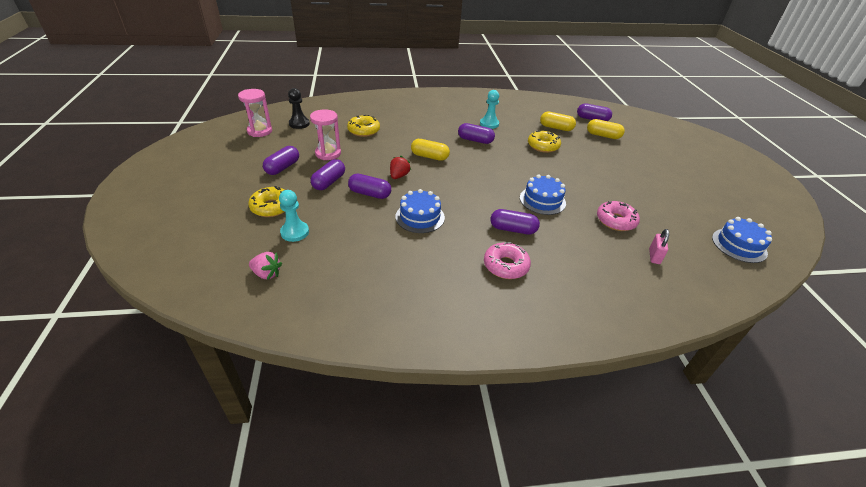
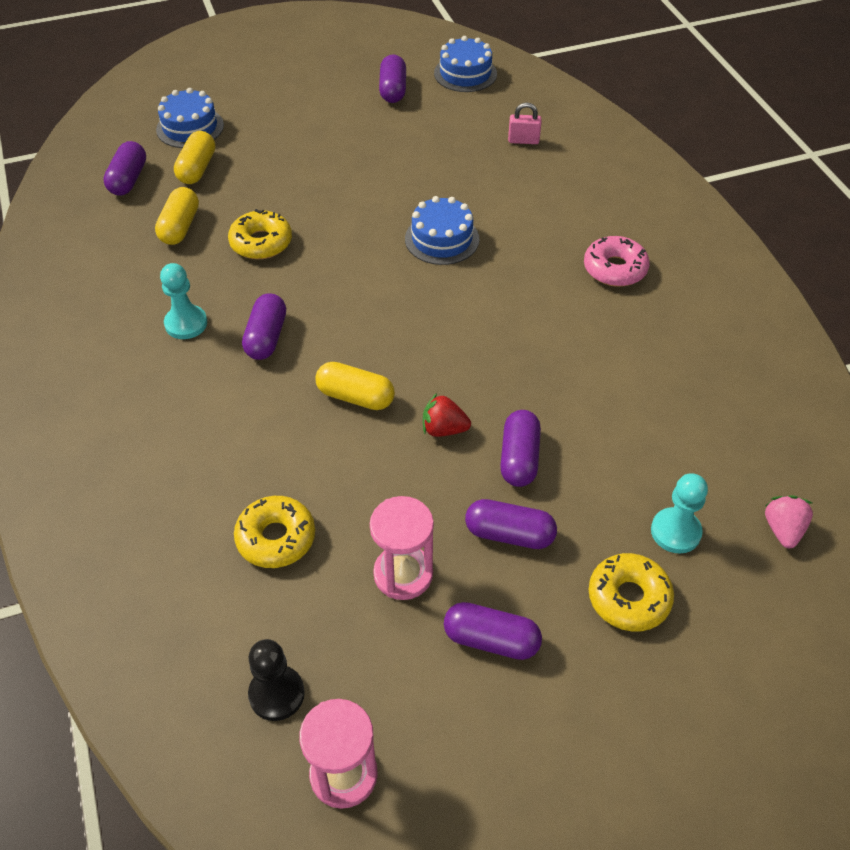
camera: 100 degrees left, 10 degrees up
(420, 217) = (553, 375): blue cake -> blue cake (190, 127)
(429, 157) = (355, 397): yellow capsule -> yellow capsule turned 75 degrees counterclockwise
(513, 229) = (532, 267): purple capsule -> purple capsule (393, 90)
(615, 221) = (461, 168): pink donut -> none

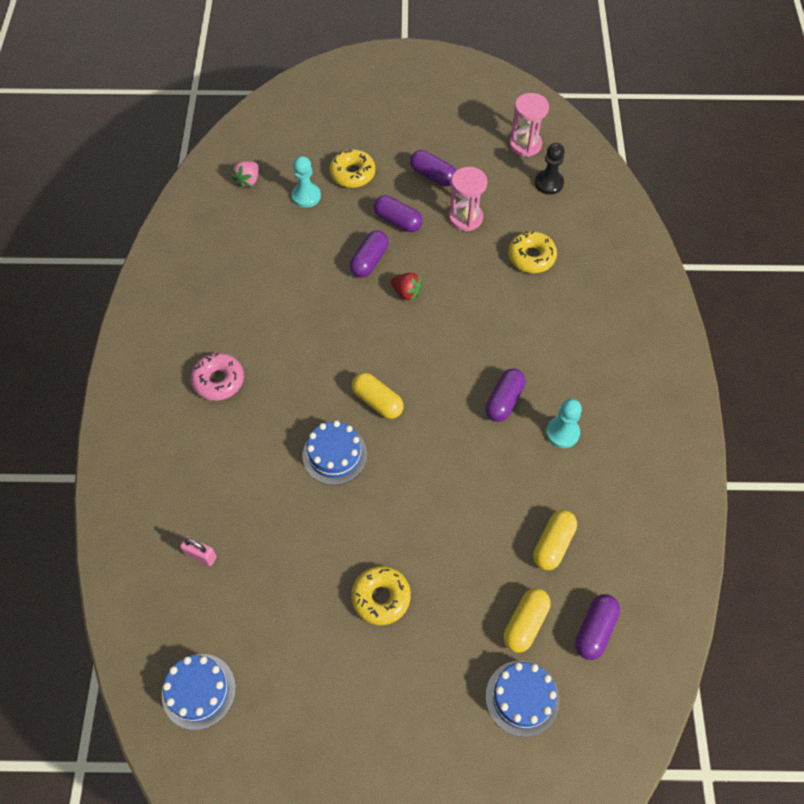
camera: 160 degrees left, 10 degrees up
(261, 242) = (485, 501): yellow donut -> yellow donut (381, 597)
(355, 397) = (455, 332): yellow capsule -> yellow capsule (377, 401)
(393, 90) = (288, 689): purple capsule -> none

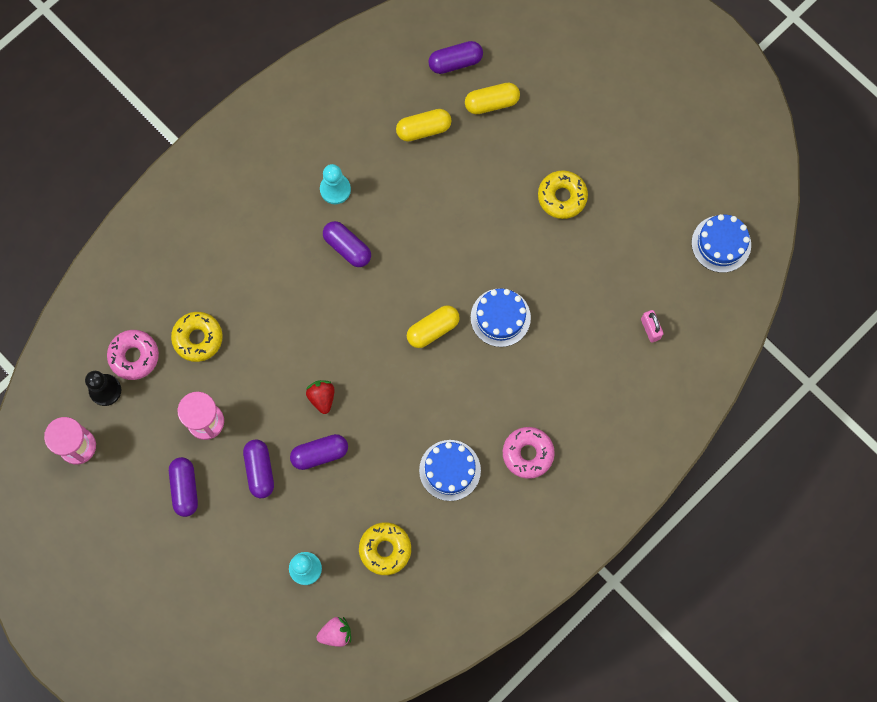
camera: 135 degrees left, 15 degrees up
(352, 173) = (245, 555): yellow donut -> yellow donut (385, 549)
(377, 401) = (433, 329): yellow capsule -> yellow capsule turned 60 degrees clockwise
(504, 401) = (347, 247): purple capsule -> purple capsule turned 60 degrees clockwise
(522, 698) = (537, 68): blue cake -> blue cake (450, 470)
(556, 214) = (134, 356): none -> pink donut

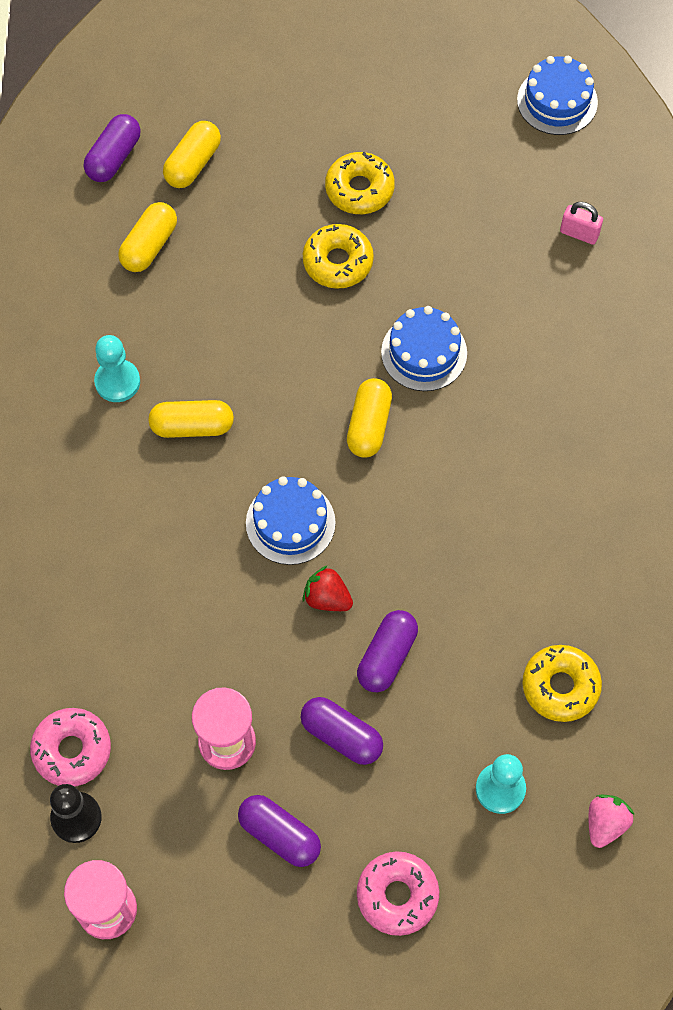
camera: 45 degrees left, 10 degrees down
(198, 338) = (125, 664): yellow donut -> yellow donut (338, 262)
(347, 247) = (192, 426): purple capsule -> yellow capsule
(450, 470) = (537, 544): blue cake -> blue cake (290, 523)
(528, 454) = (595, 455): pink donut -> pink donut (397, 895)

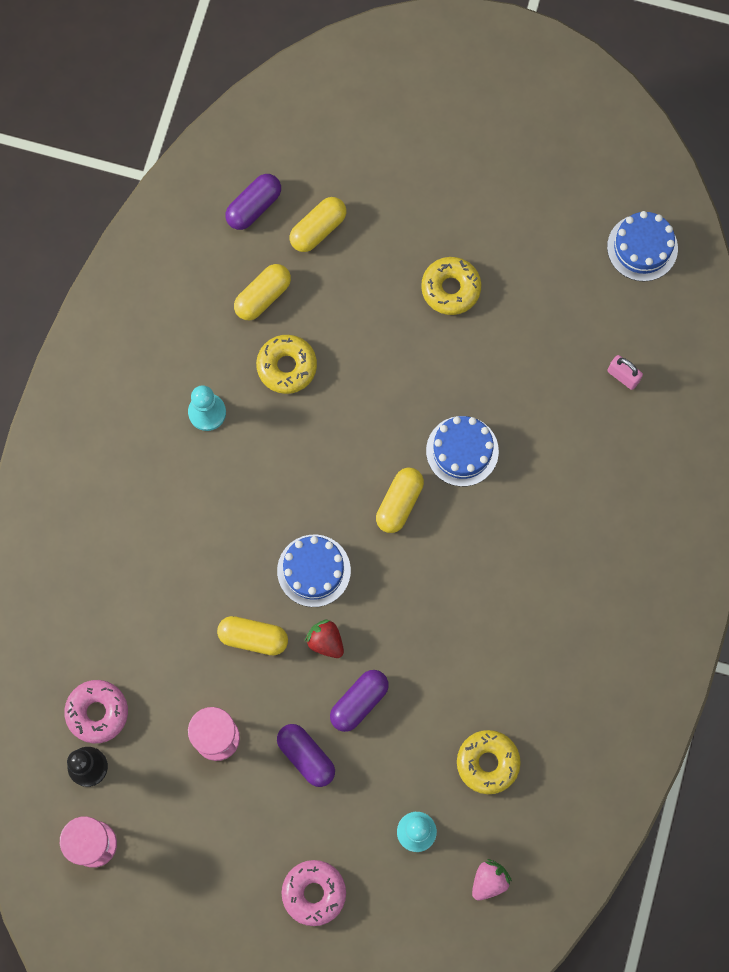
camera: 15 degrees right, 10 degrees up
(192, 426) = (257, 467): yellow capsule -> yellow capsule (253, 638)
(279, 835) = (238, 822): purple capsule -> none
(338, 262) = (414, 351): yellow donut -> yellow donut (287, 366)

